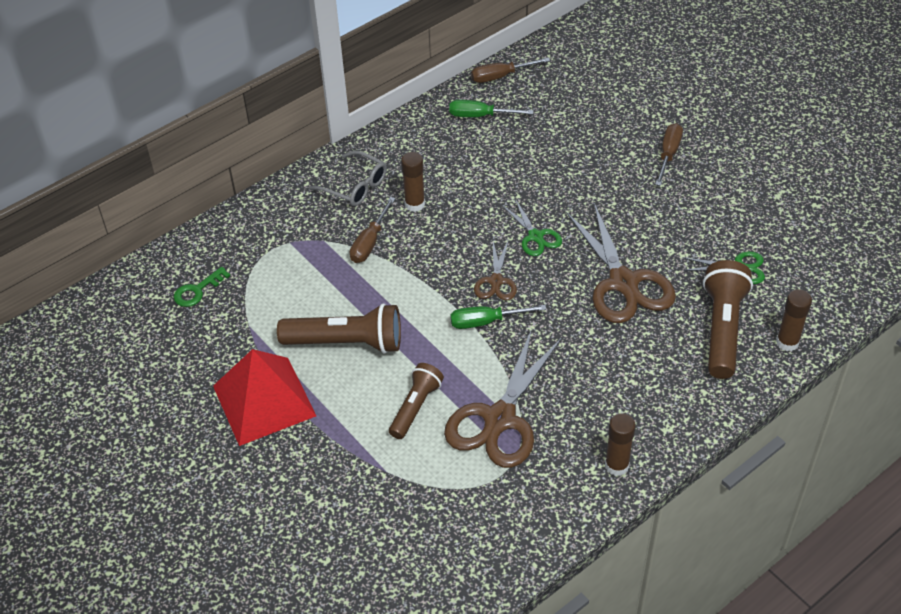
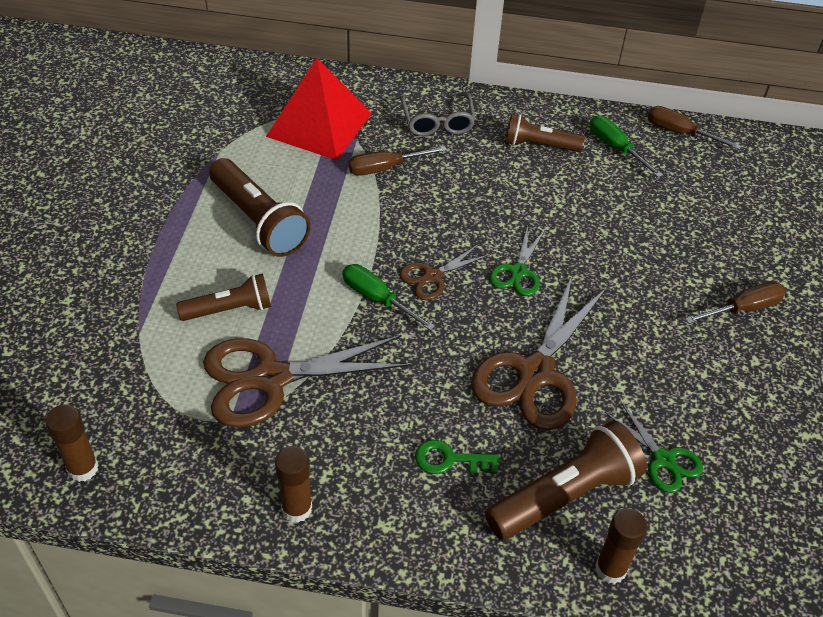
camera: 45 degrees right, 0 degrees up
(197, 290) = (225, 102): green key -> green key (450, 459)
(264, 400) = (147, 208): red pyramid -> red pyramid (319, 124)
(414, 204) = (461, 169): brown glue stick -> brown glue stick (83, 468)
(436, 150) = (539, 145): none -> brown flashlight

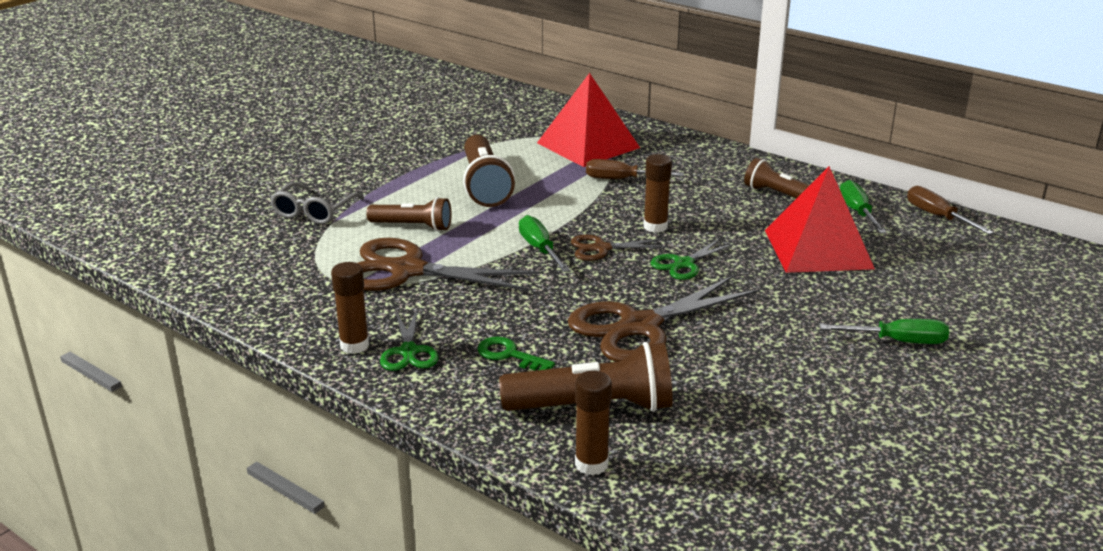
camera: 30 degrees right, 20 degrees down
(83, 468) = (221, 279): brown glue stick -> brown glue stick (655, 227)
(437, 122) = (695, 163): grey glasses -> grey glasses (313, 212)
(614, 210) = (818, 249): none -> red pyramid
(663, 460) = (713, 413): green scissors -> green scissors (408, 352)
(743, 308) = (898, 341): brown screwdriver -> green screwdriver

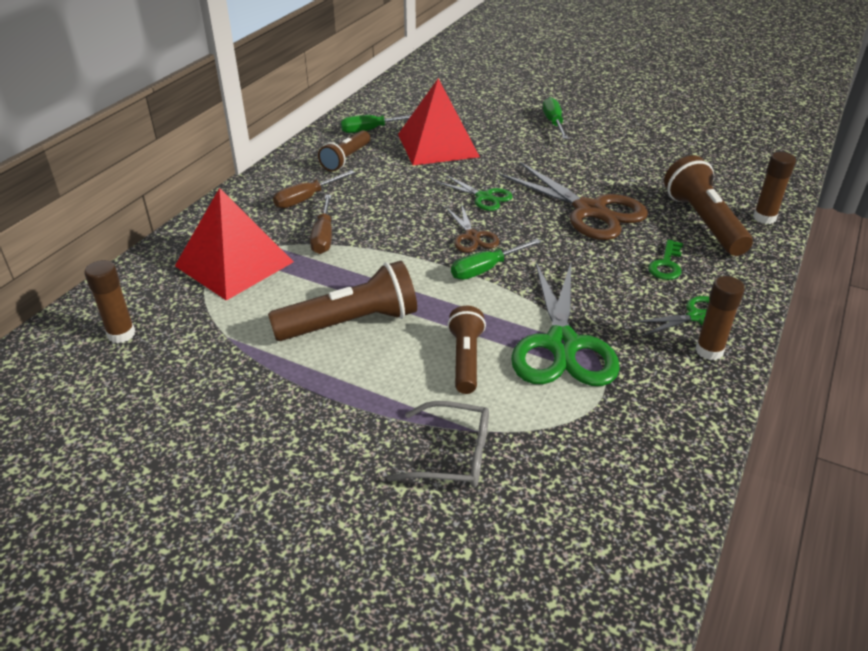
camera: 100 degrees left, 10 degrees up
(406, 270) = (562, 345): brown scissors -> green scissors
(655, 227) = (421, 213): brown glue stick -> brown glue stick (121, 334)
(937, 216) = (371, 103): brown screwdriver -> brown screwdriver (306, 199)

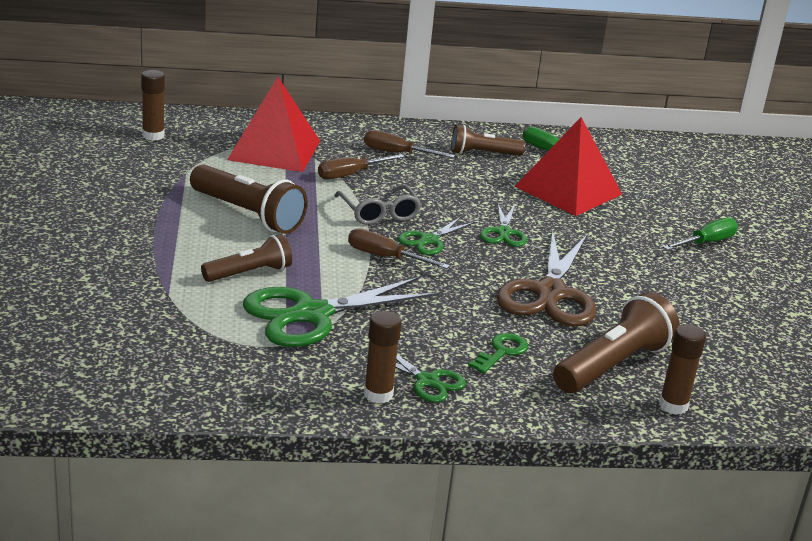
camera: 55 degrees right, 10 degrees down
(453, 455) = (133, 291): grey glasses -> grey glasses (379, 213)
(472, 237) = (428, 240): brown scissors -> green scissors
(486, 269) = (385, 257): green screwdriver -> brown screwdriver
(666, 264) = (501, 352): green key -> green key turned 135 degrees clockwise

